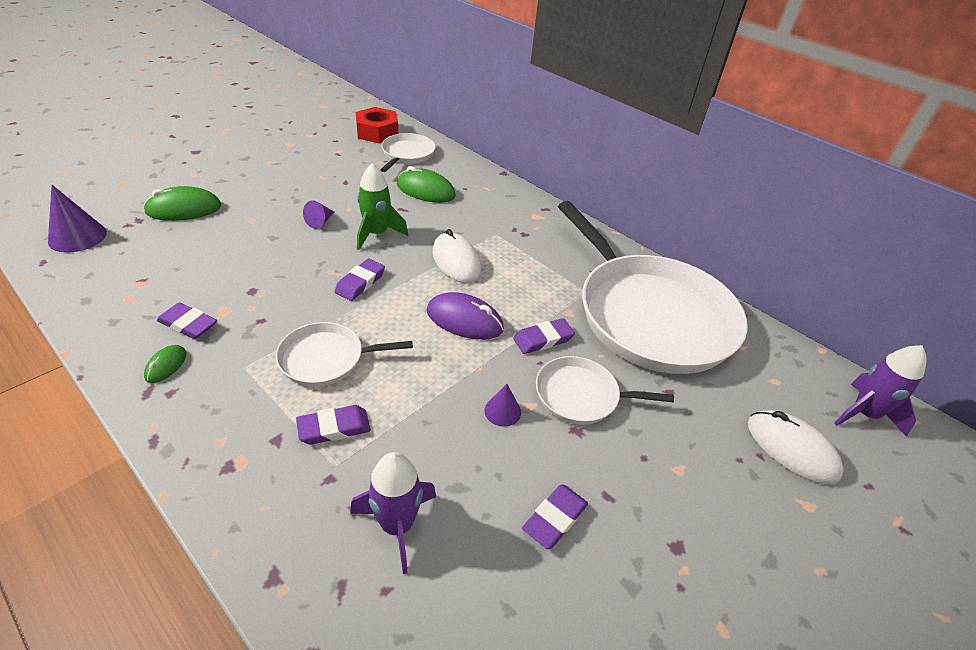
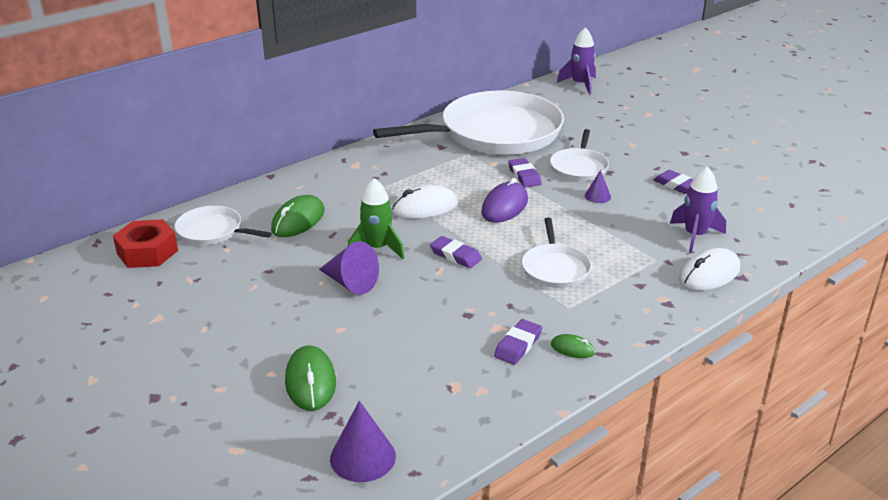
camera: 80 degrees left, 10 degrees down
(320, 221) = (350, 283): purple cone -> purple cone, size x1.73
(334, 428) = (624, 261): purple eraser -> none
(791, 449) = (611, 110): white mouse -> white mouse (709, 274)

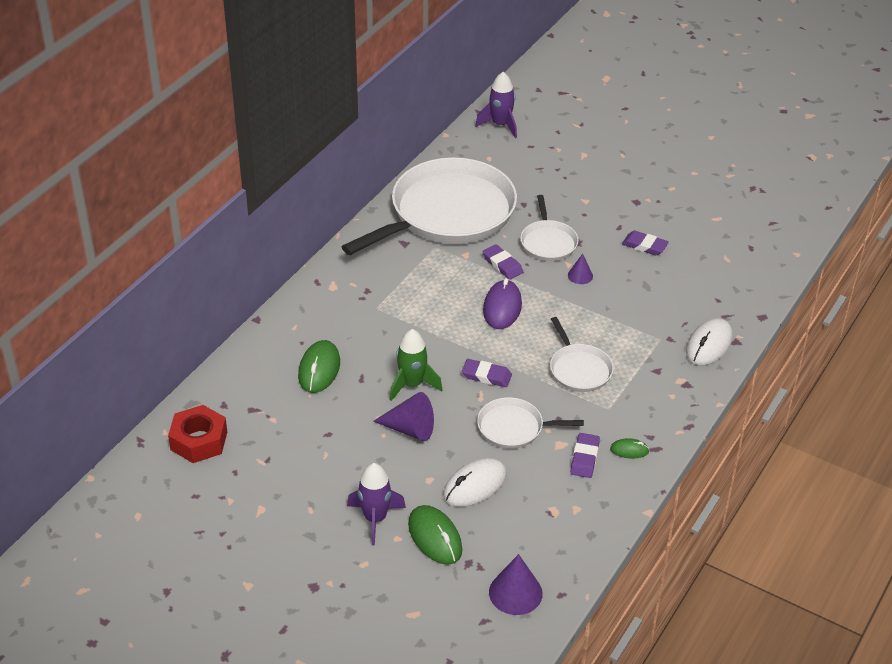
camera: 20 degrees left, 10 degrees up
(213, 231) = (245, 401): white pan -> white pan (514, 428)
(425, 207) = (429, 325): white mouse -> white mouse (475, 485)
(695, 236) = (682, 304): purple rocket -> purple rocket (375, 519)

